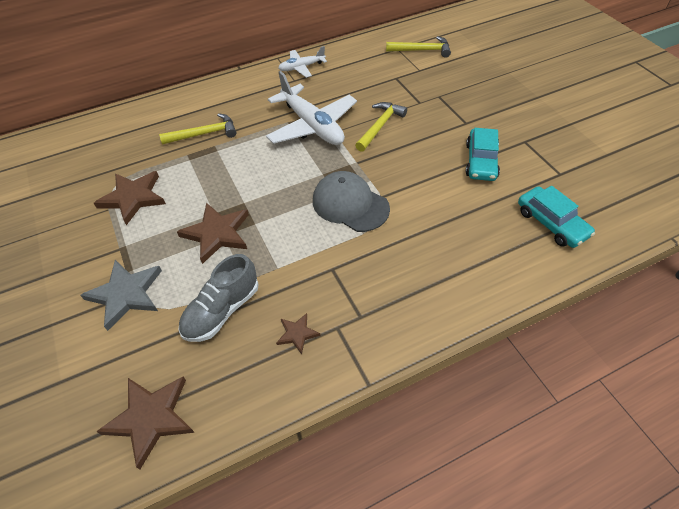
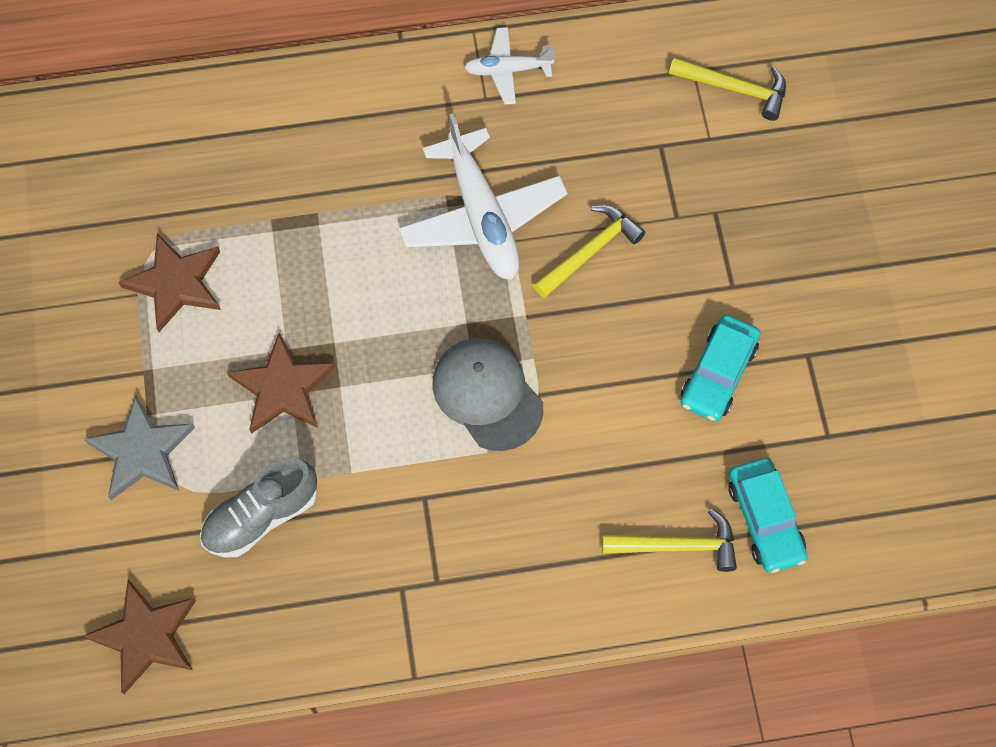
camera: 15 degrees right, 15 degrees up
(204, 134) = (307, 182): yellow hammer -> yellow hammer (677, 546)
(297, 334) = (348, 581): brown star -> none

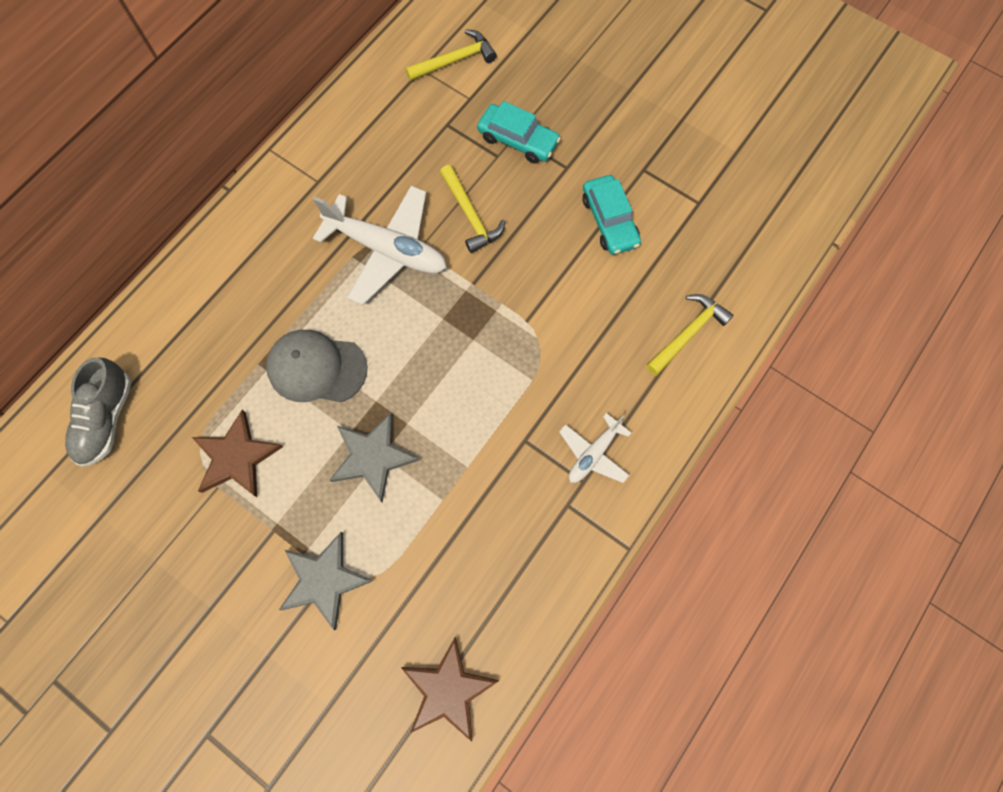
camera: 45 degrees left, 5 degrees up
(261, 516) = (441, 545): grey shoe -> grey shoe (106, 419)
(282, 388) = (372, 457): brown star -> grey star
(487, 394) = (498, 348): grey cap -> grey cap (316, 368)
(507, 70) = (314, 154): white plane -> white plane (593, 454)
(590, 251) = (470, 215): yellow hammer -> yellow hammer turned 150 degrees clockwise
(765, 519) = (716, 276): turquoise car -> turquoise car (518, 140)

